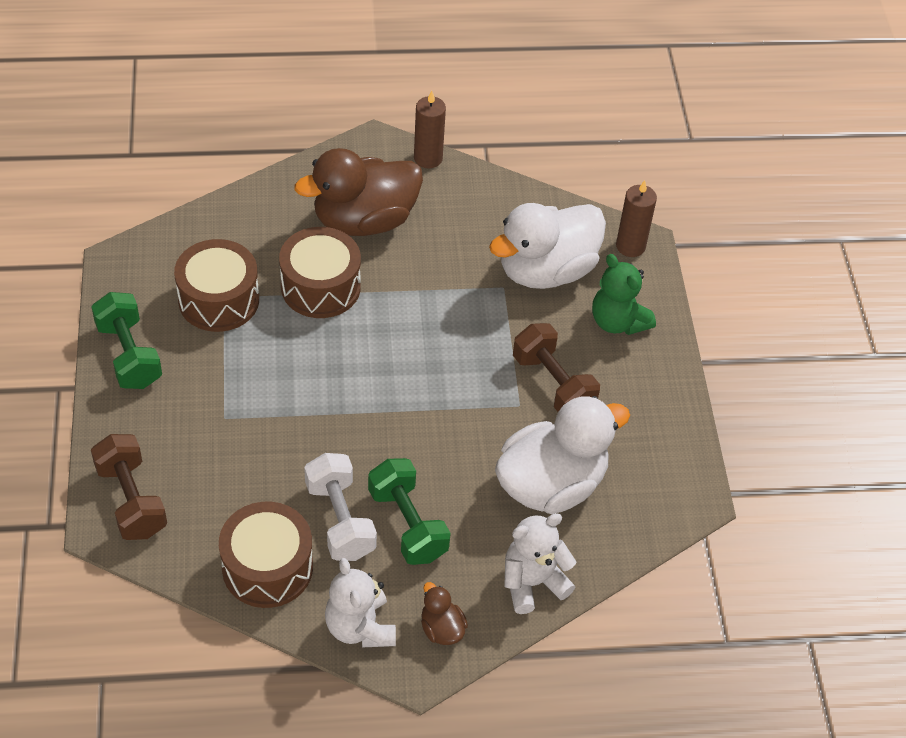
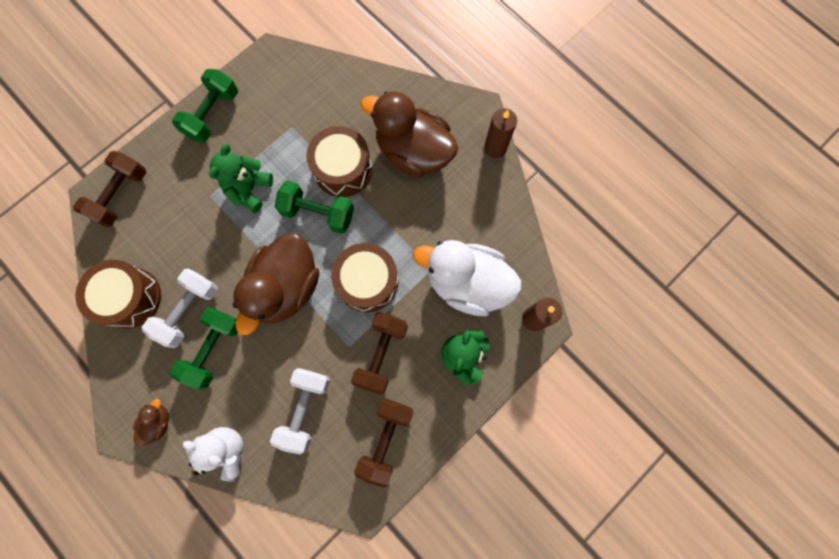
camera: 55 degrees right, 25 degrees up
(219, 300) = (287, 126): brown drum -> brown drum (368, 282)
(256, 378) = (249, 189): none -> green teddy bear
(347, 337) = (318, 213): none -> green dumbbell
(360, 627) = (127, 377): white teddy bear -> none
(402, 417) = (286, 287): none -> brown duck
(551, 484) = (305, 409): white duck -> white dumbbell
(644, 437) = (385, 439): none -> brown dumbbell

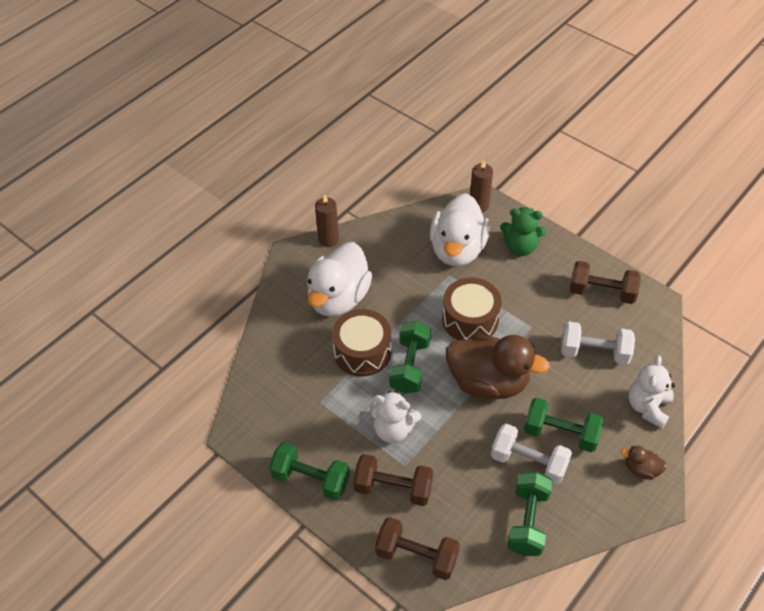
camera: 95 degrees left, 25 degrees down
(130, 298) = (528, 521): brown drum -> green dumbbell
(249, 189) = (393, 429): green teddy bear -> white teddy bear
(381, 354) = (532, 303): brown dumbbell -> brown dumbbell (393, 488)
(413, 152) = (338, 298): brown duck -> white duck

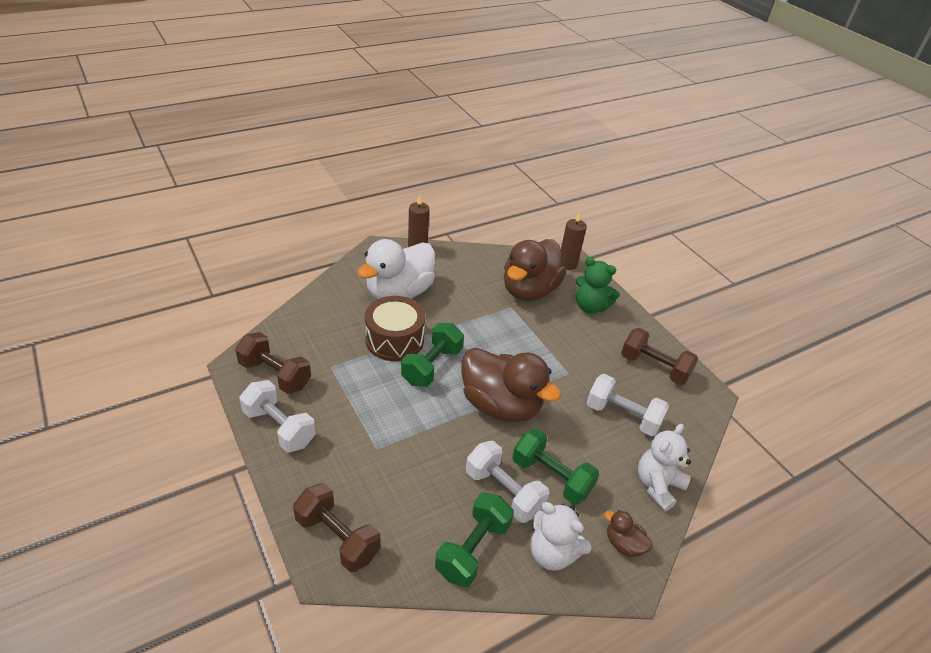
camera: 15 degrees right, 10 degrees down
(311, 479) = (279, 427): green dumbbell -> white dumbbell
(393, 429) = (384, 413): white teddy bear -> white teddy bear (552, 553)
(393, 488) = (352, 465): brown dumbbell -> brown dumbbell (275, 375)
(457, 249) = (529, 290): white duck -> brown duck
(470, 319) = (511, 347): brown drum -> none

